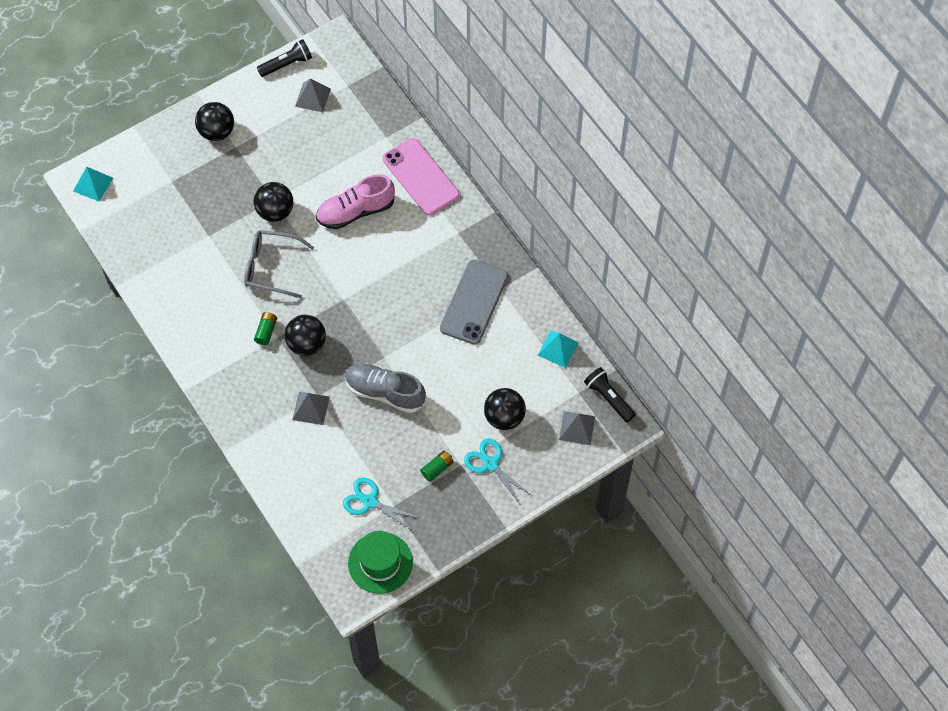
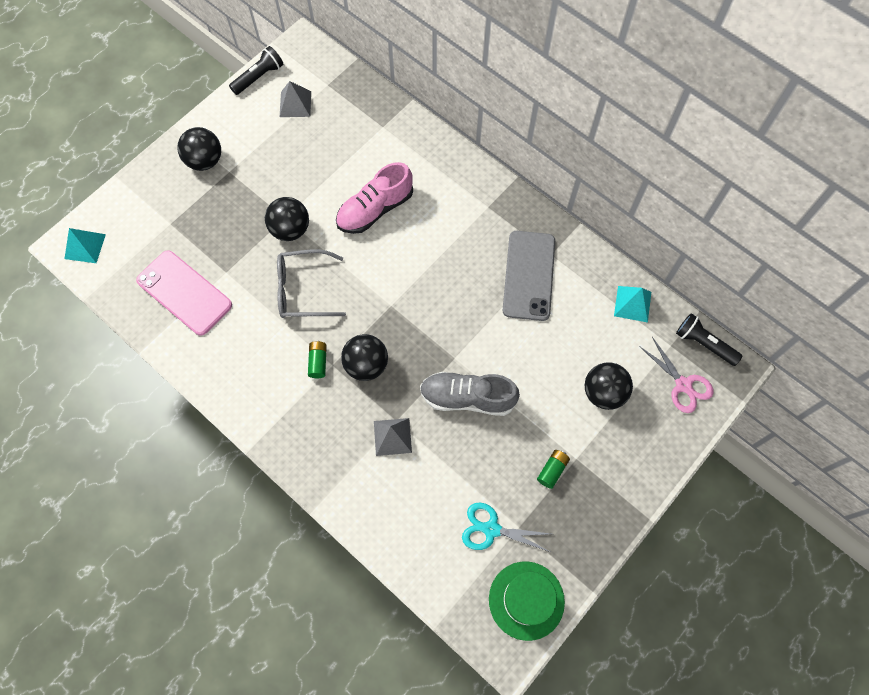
camera: 15 degrees left, 5 degrees up
(420, 177) = (431, 159): pink phone -> pink phone (184, 293)
(490, 464) = (607, 449): turquoise scissors -> none
(576, 428) = (683, 385): grey pyramid -> pink scissors

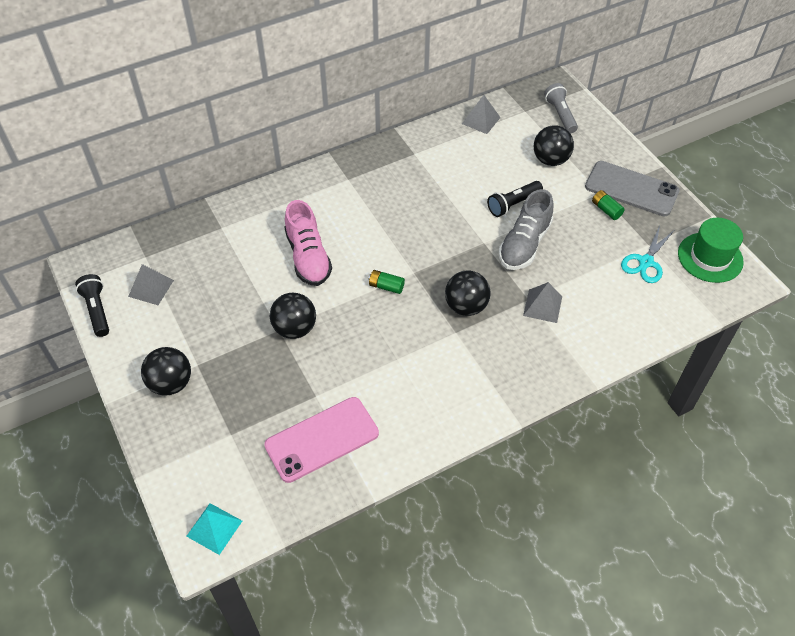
camera: 70 degrees left, 15 degrees down
(303, 290) = (367, 335): grey glasses -> none
(318, 362) = (448, 342): green battery -> green battery (386, 286)
(529, 275) = (427, 172): grey phone -> grey phone (631, 189)
(632, 304) = (481, 120): turquoise pyramid -> grey pyramid
(683, 385) = (560, 115): pink scissors -> grey flashlight
(704, 343) = (531, 93): black flashlight -> black flashlight (513, 204)

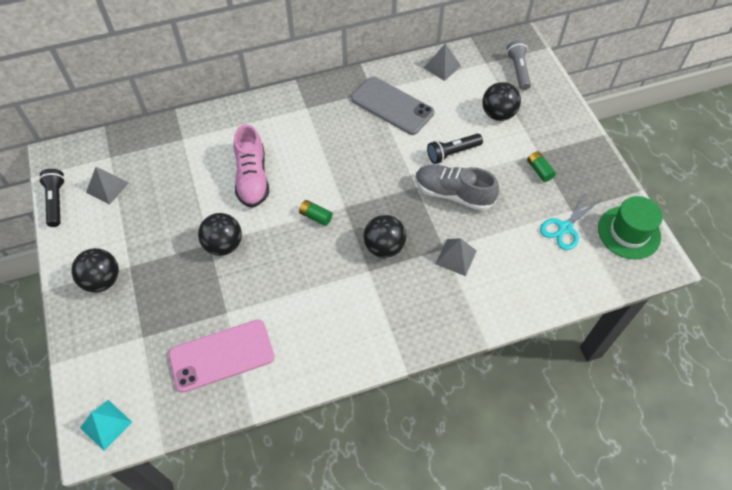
camera: 10 degrees right, 5 degrees up
(524, 244) = (453, 194): grey shoe -> grey shoe turned 75 degrees clockwise
(631, 189) = (568, 153): grey phone -> grey phone (392, 106)

